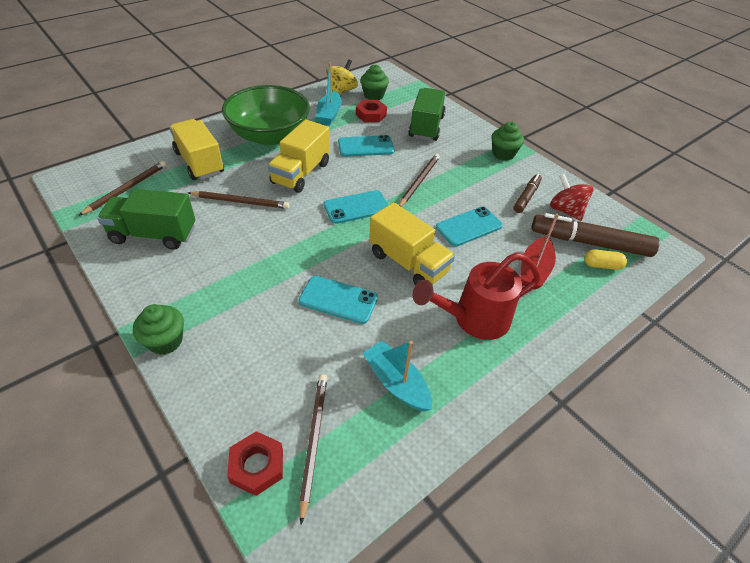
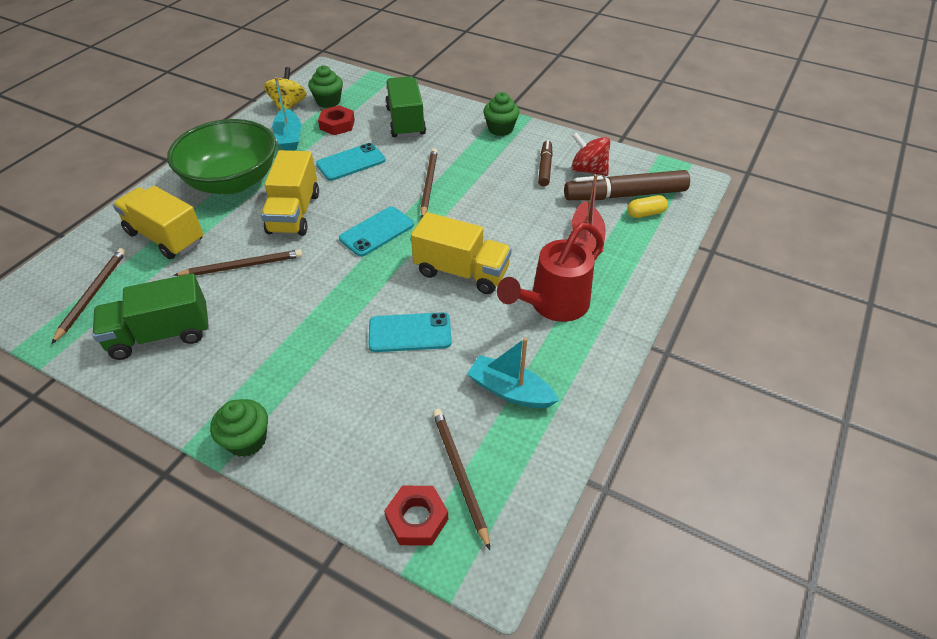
camera: 20 degrees left, 0 degrees up
(469, 226) = (503, 215): turquoise phone -> none

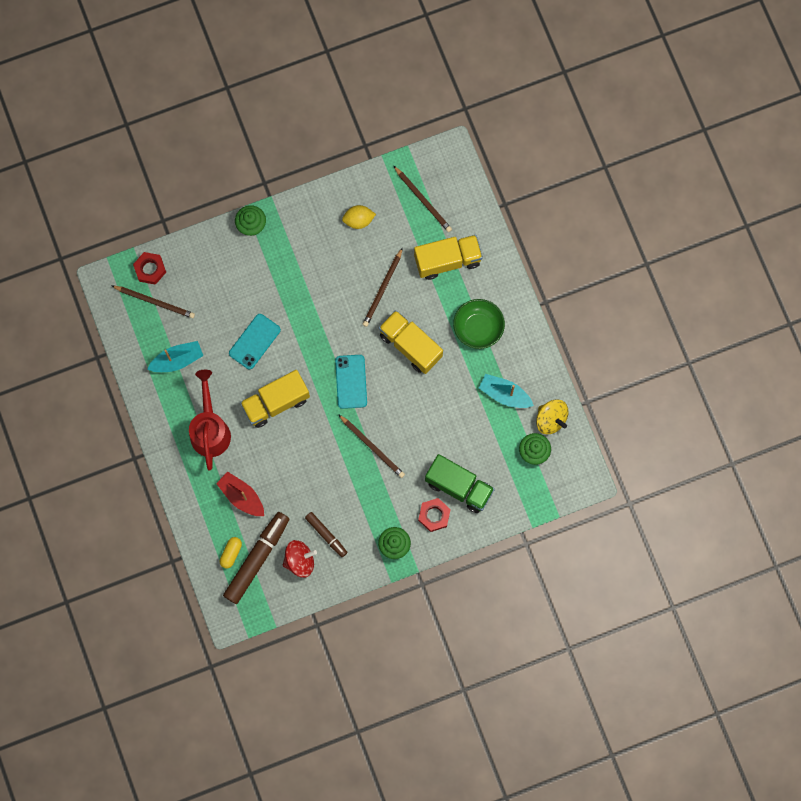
camera: 130 degrees right, 30 degrees up
(161, 335) = (358, 220): green truck -> yellow lemon
(232, 181) = (478, 328): green bowl -> green bowl, size x0.62
(337, 124) = (495, 437): red nut -> red nut (434, 515)
(351, 162) = (438, 415): turquoise phone -> none

